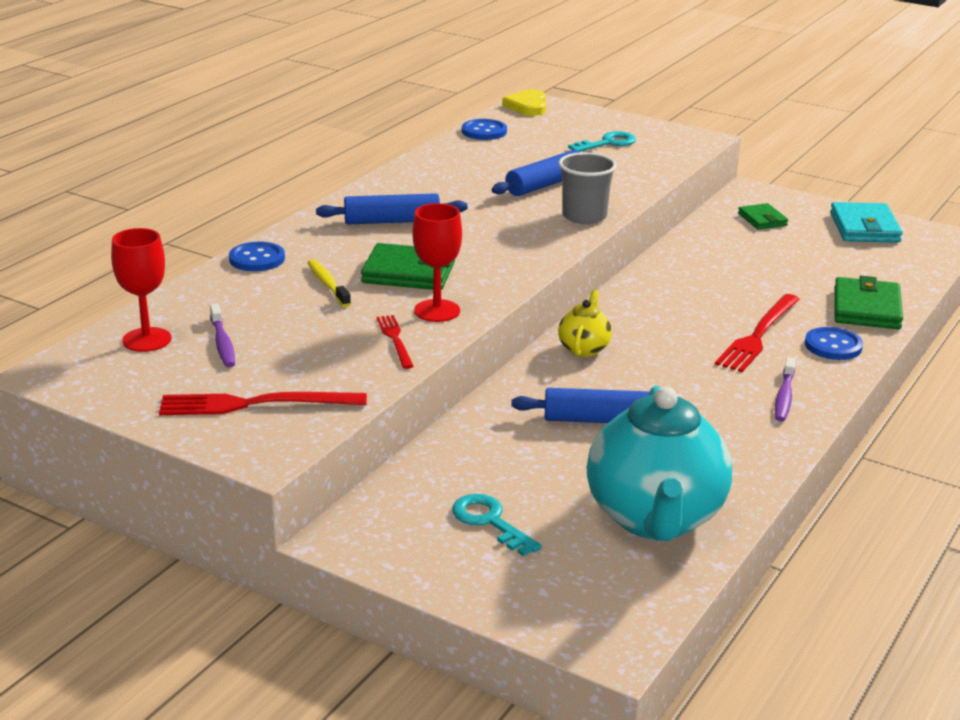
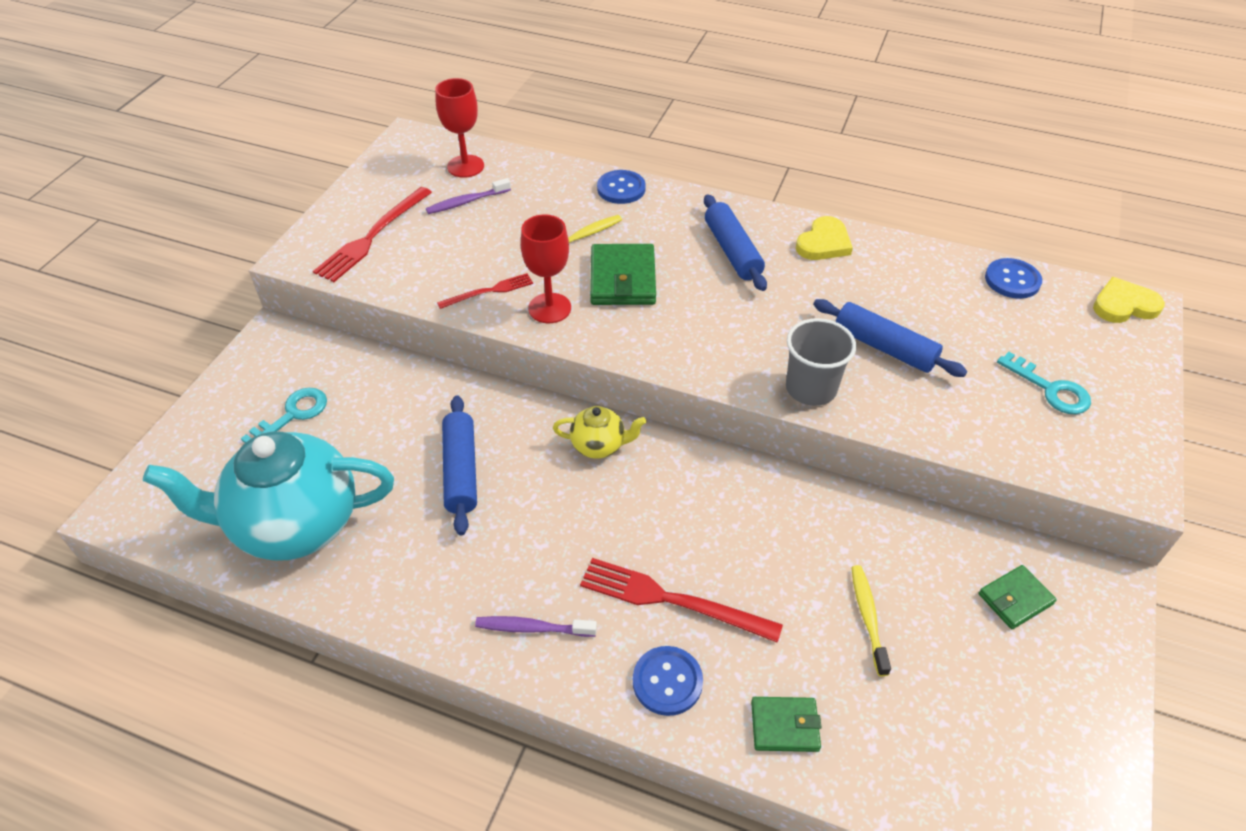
camera: 80 degrees right, 20 degrees up
(255, 404) = (372, 236): red fork -> red fork turned 135 degrees counterclockwise
(401, 185) = (824, 243): none -> yellow heart
(776, 267) = (868, 617): none -> yellow toothbrush
(864, 228) = (1059, 734): turquoise wallet -> none
(866, 309) = (784, 726): green wallet -> green wallet, size x0.60

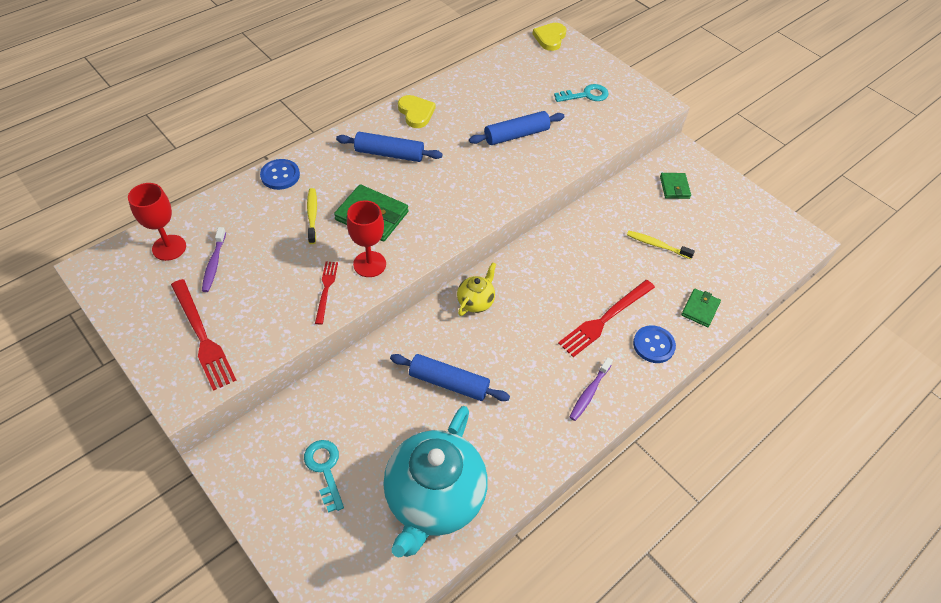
camera: 65 degrees left, 5 degrees up
(811, 388) = (525, 179): grey cup -> none
(1012, 280) = (504, 62): blue button -> none

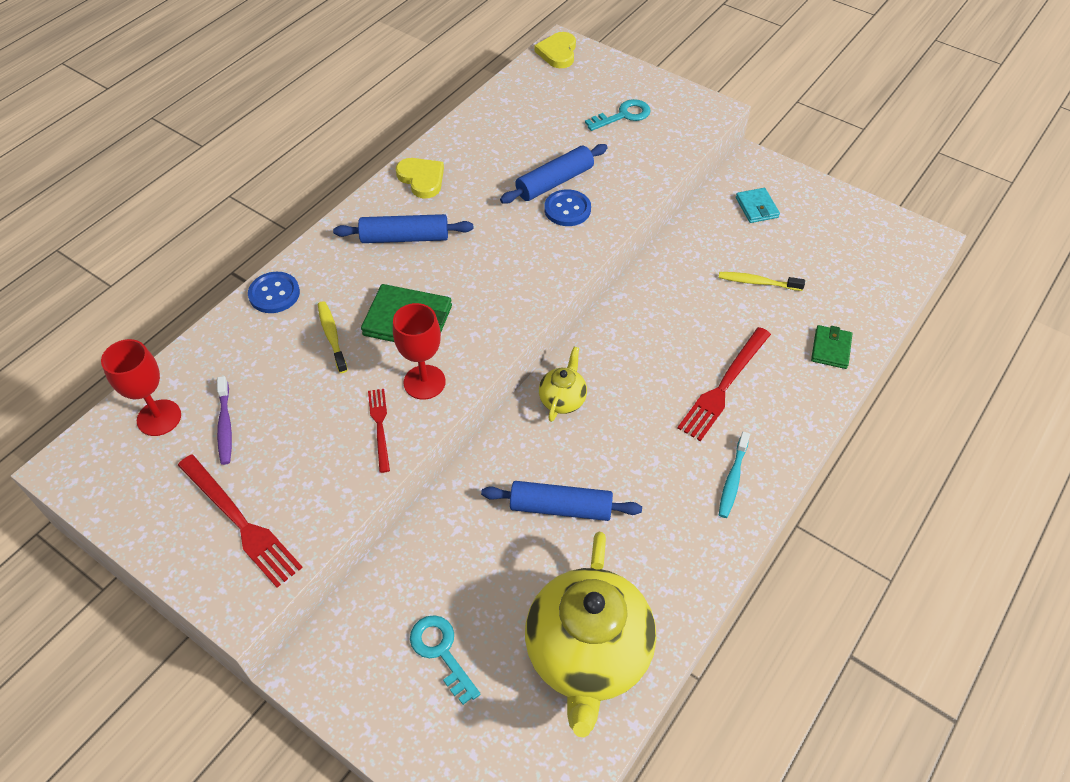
camera: 10 degrees left, 0 degrees up
(434, 499) = (587, 655): turquoise teapot -> yellow teapot
(589, 392) = (732, 480): purple toothbrush -> turquoise toothbrush
(653, 345) = (790, 404): blue button -> blue button (567, 209)
(674, 187) = (756, 207): green wallet -> turquoise wallet

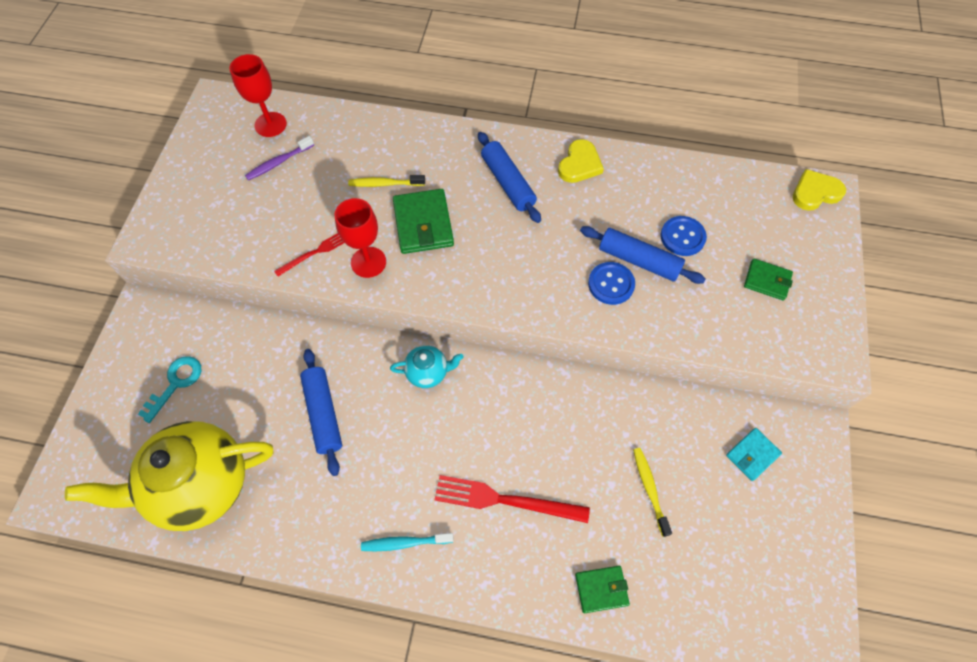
camera: 65 degrees right, 10 degrees up
(240, 522) = (205, 210): red fork -> none
(274, 294) = (407, 131): blue button -> blue button (682, 237)
(332, 336) = (384, 184): yellow toothbrush -> yellow toothbrush turned 135 degrees counterclockwise
(562, 400) = (428, 372): yellow teapot -> turquoise teapot
(623, 115) = (767, 281): turquoise key -> green wallet

